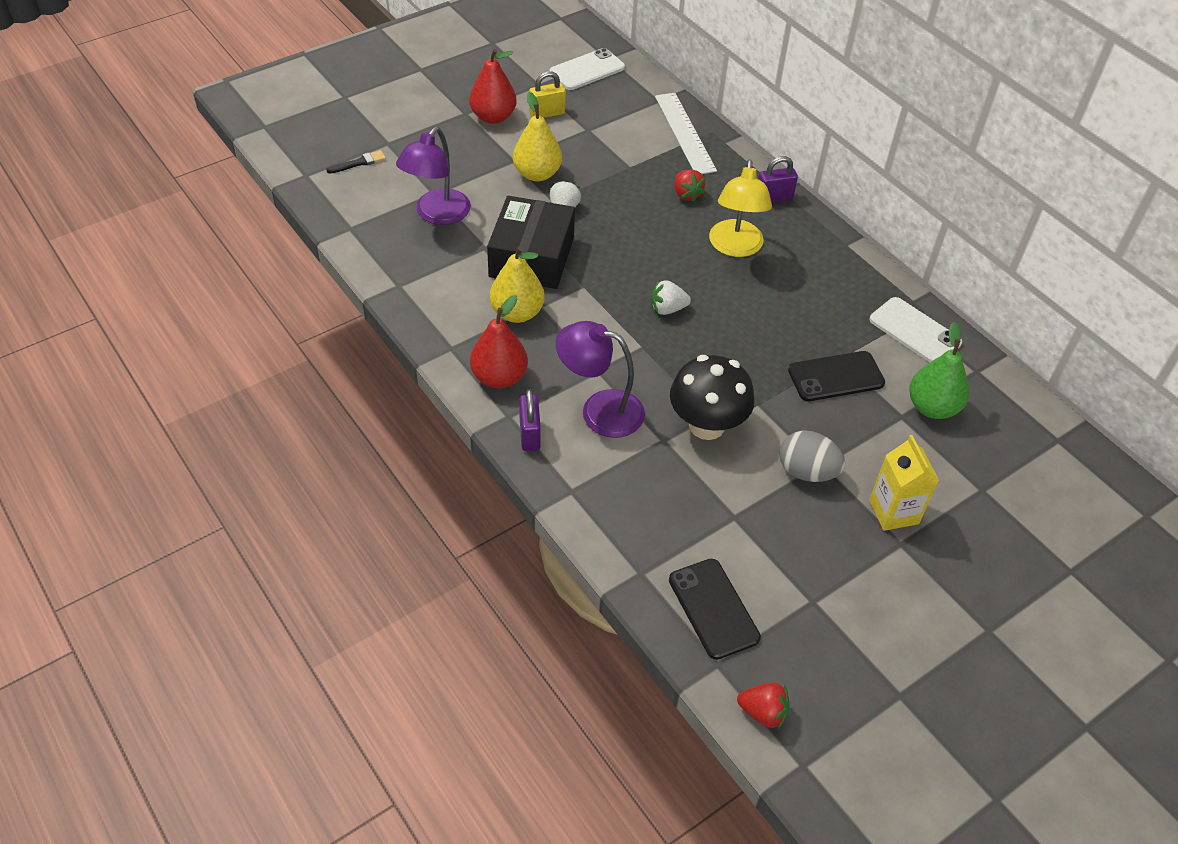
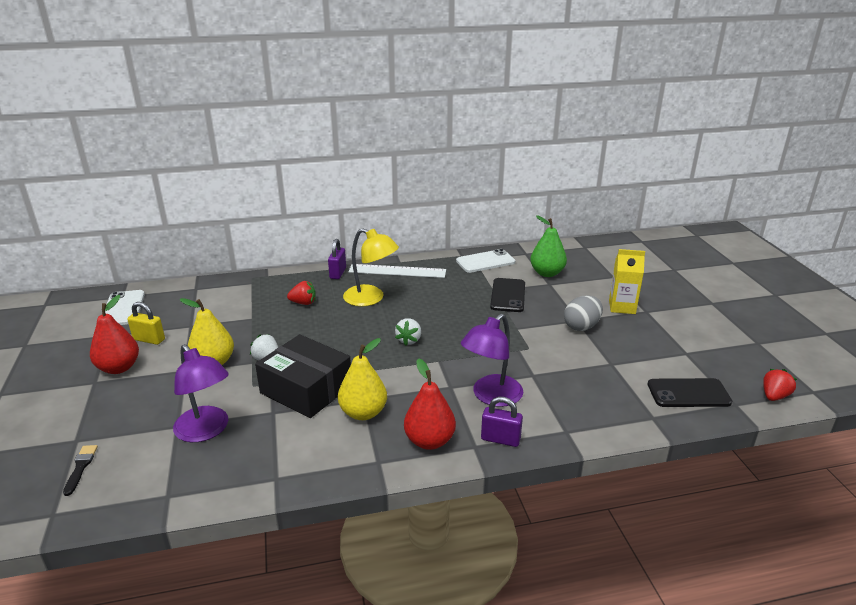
camera: 65 degrees left, 20 degrees down
(547, 113) = (149, 339): yellow padlock -> yellow padlock turned 75 degrees counterclockwise
(684, 133) = (241, 287): white ruler -> white ruler (397, 271)
(706, 425) = (527, 353): black mushroom -> none

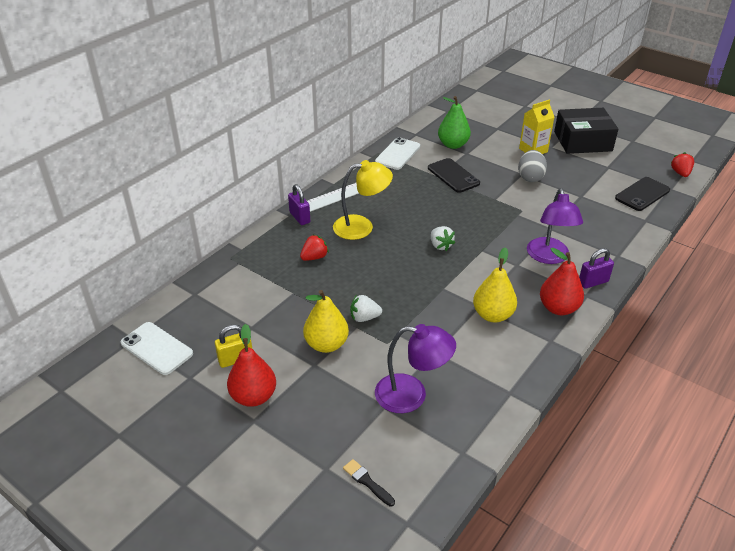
camera: 40 degrees left, 10 degrees up
(306, 389) = (429, 322): black box -> black box (582, 141)

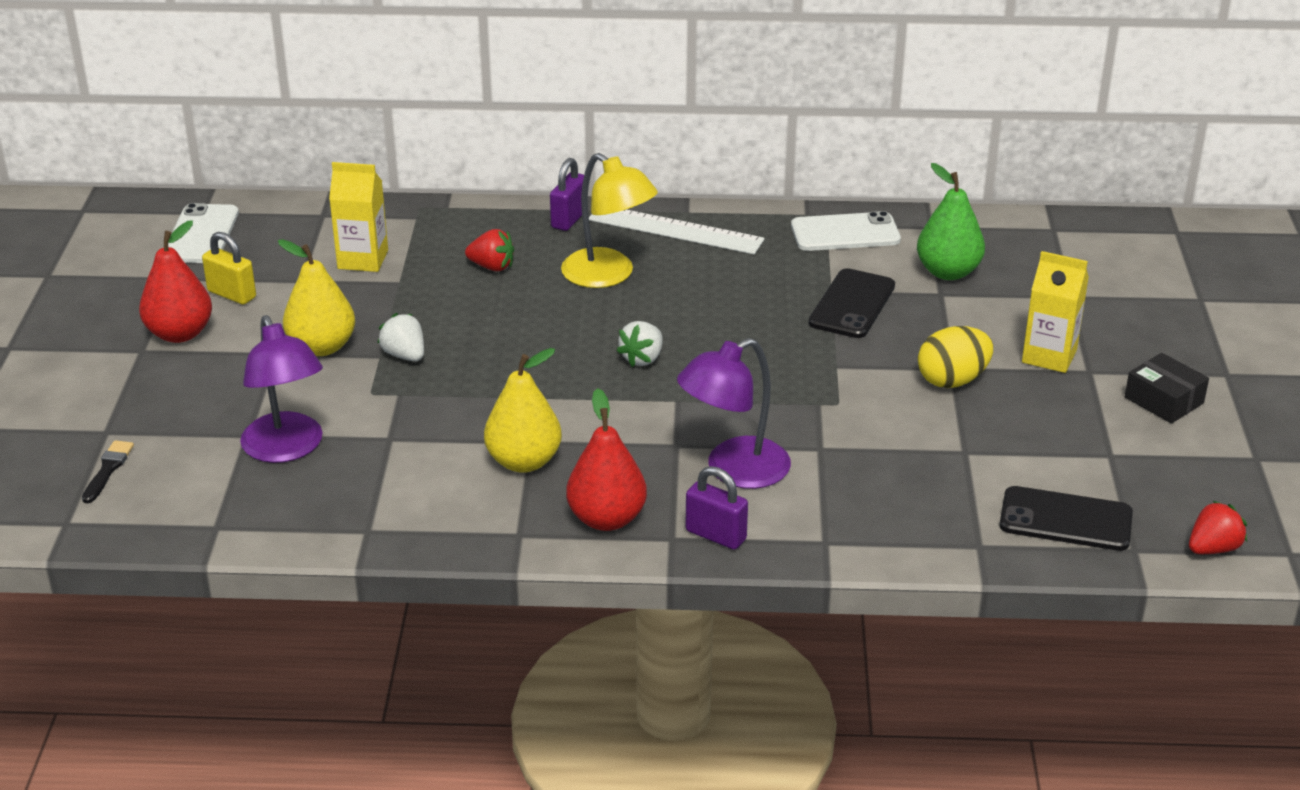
camera: 55 degrees right, 5 degrees down
(257, 297) = (363, 259): none -> yellow carton
(530, 177) = (952, 380): grey egg -> yellow egg
(582, 141) = (1164, 400): black box -> black box, size x0.54

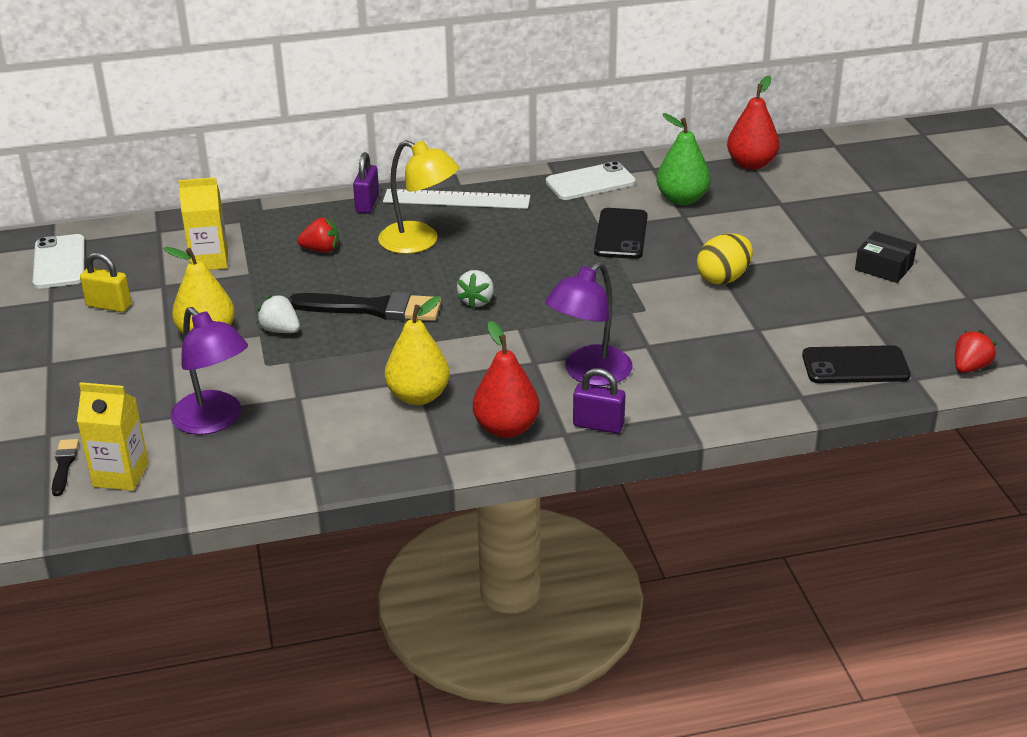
camera: 15 degrees left, 0 degrees up
(180, 334) = (77, 344): red pear -> red pear (751, 164)
(519, 347) = (373, 308): none -> black brush
(1049, 356) = (786, 249): yellow carton -> yellow carton (120, 475)

